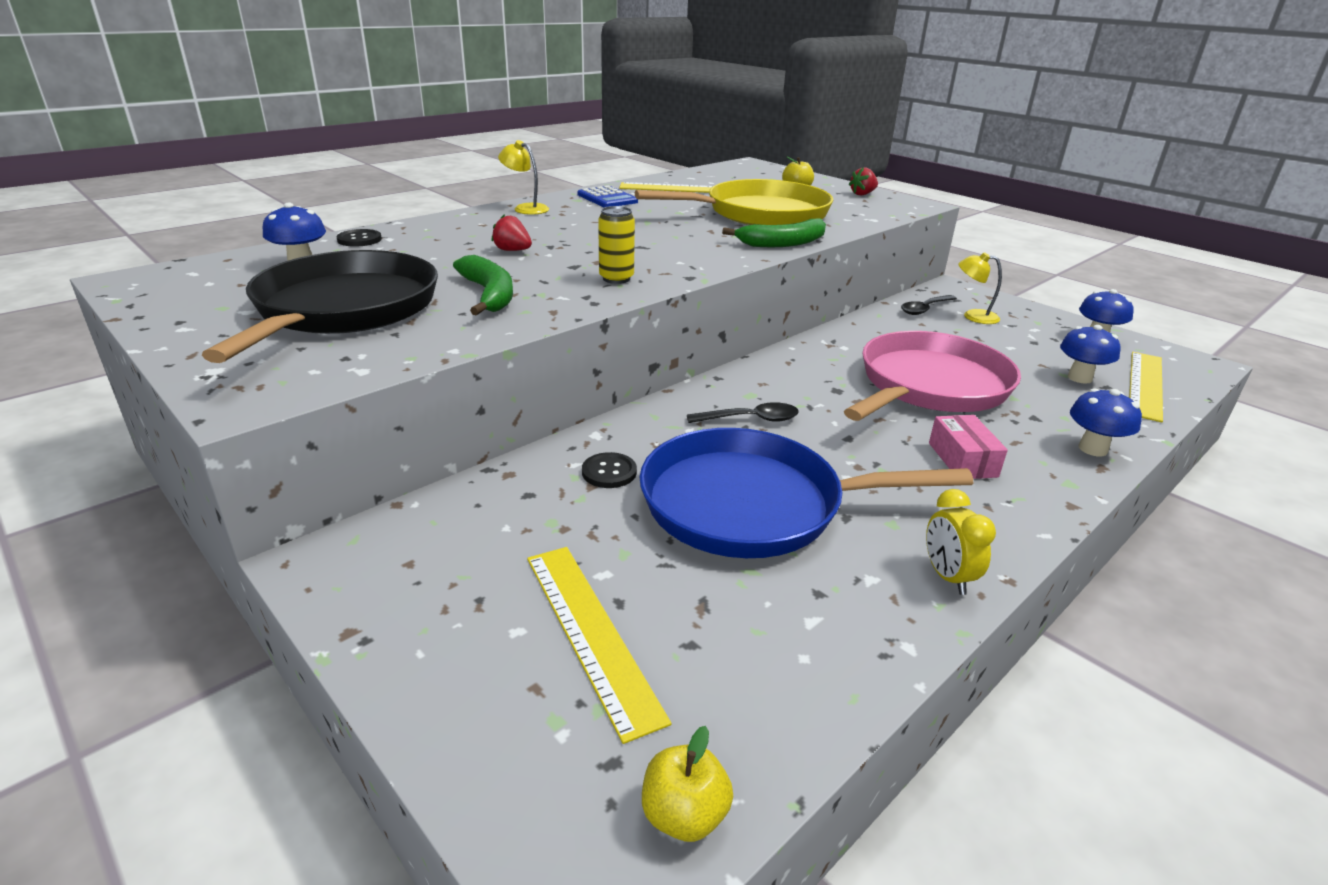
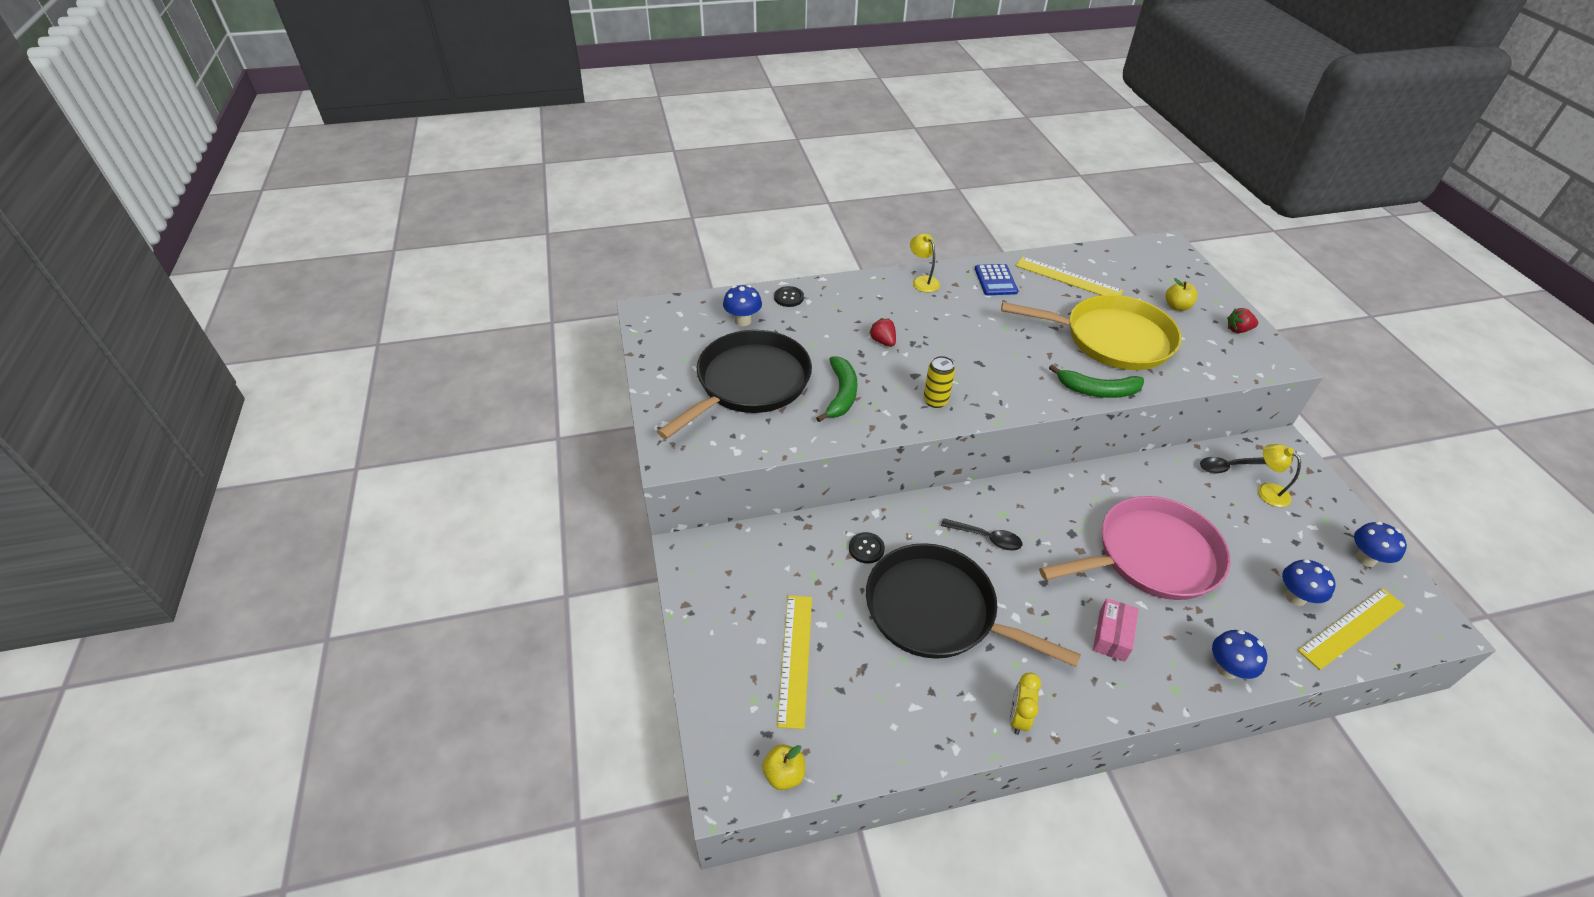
camera: 30 degrees right, 15 degrees up
(751, 504) = (936, 611): blue pan -> black pan

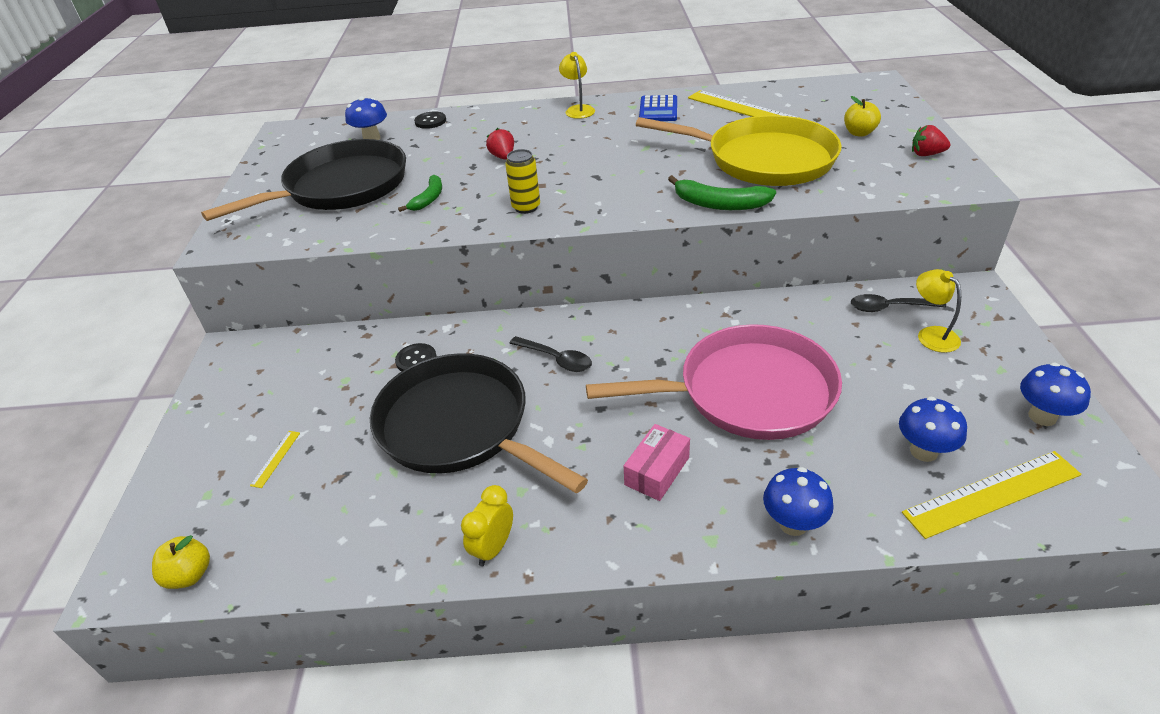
camera: 15 degrees right, 5 degrees down
(795, 658) = (276, 458): yellow ruler -> yellow ruler, size x0.43
(841, 394) = (428, 199): green banana -> green banana, size x0.66

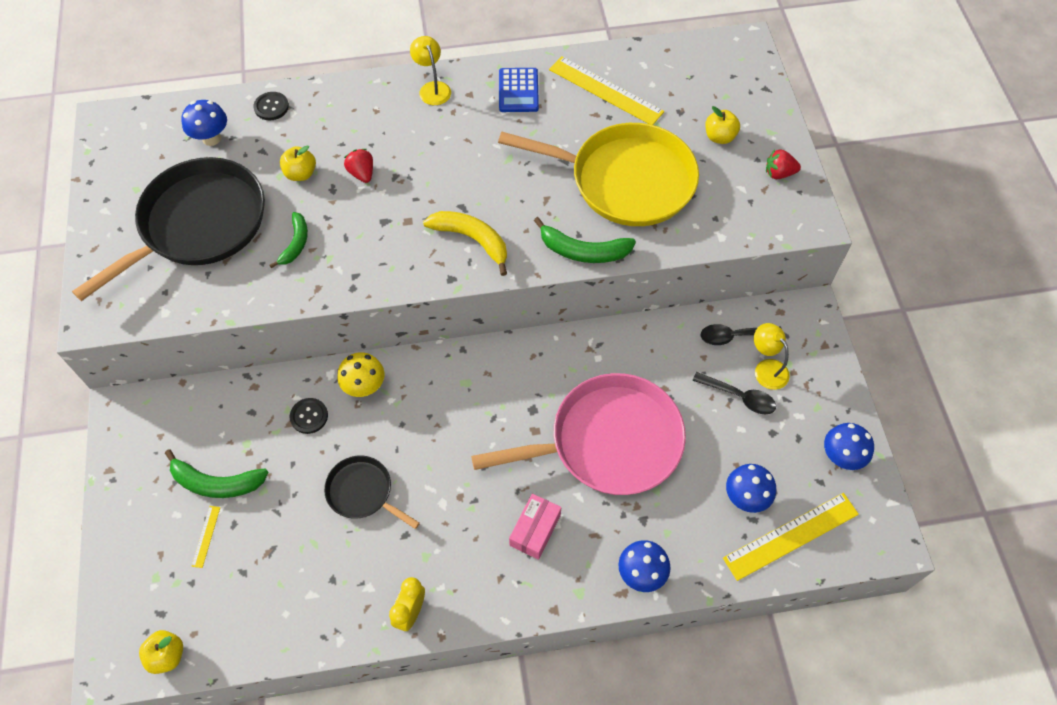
camera: 10 degrees left, 20 degrees up
(303, 411) = (216, 483): none -> green banana
(446, 157) = (301, 174): none -> yellow apple
(459, 426) = (362, 492): black pan -> black pan, size x0.49
(480, 338) = (364, 387): none -> yellow mushroom
(526, 207) = (397, 257): yellow can -> none
(556, 359) = (439, 410): black spoon -> black spoon (739, 397)
(604, 197) = (472, 240): none -> yellow banana

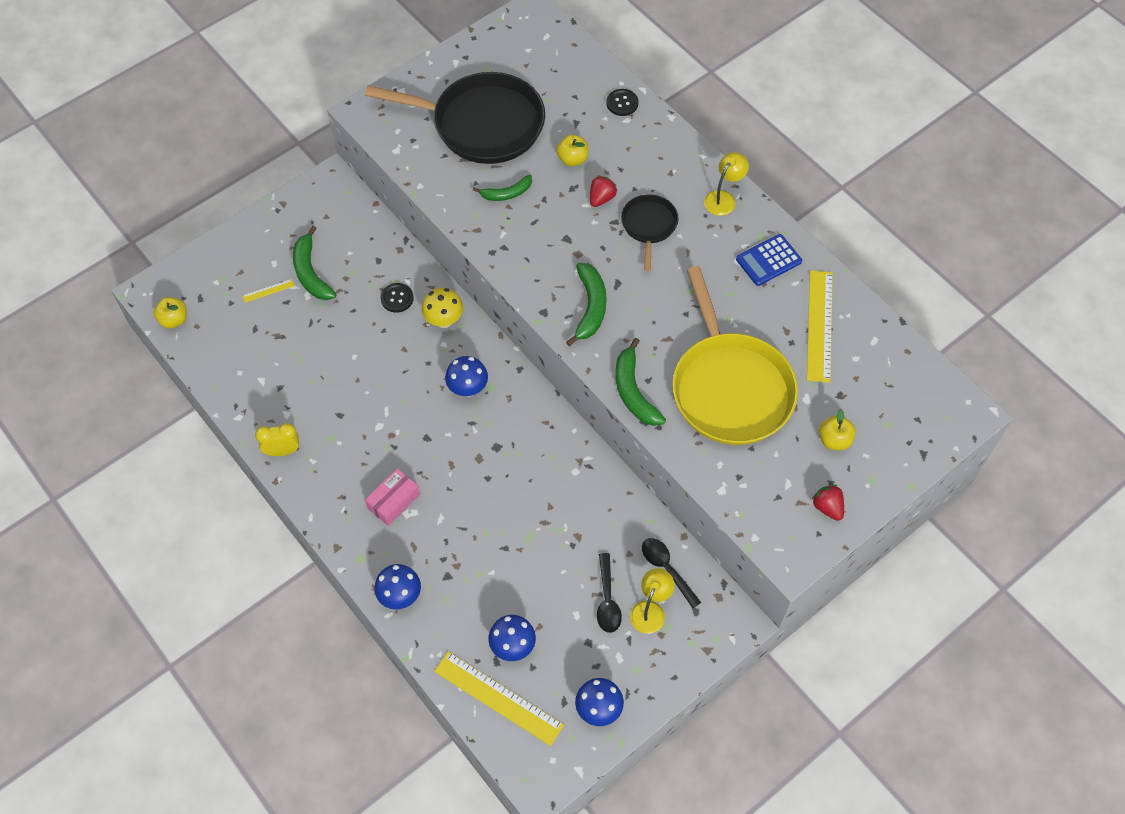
camera: 60 degrees right, 0 degrees up
(211, 138) = (564, 84): blue mushroom -> blue mushroom (468, 388)
(362, 492) = (357, 368): black pan -> black pan (649, 226)
(472, 240) = (590, 307): yellow banana -> green banana
(535, 530) = (393, 501): pink box -> pink box turned 45 degrees counterclockwise
(609, 441) = (502, 517): pink pan -> none

